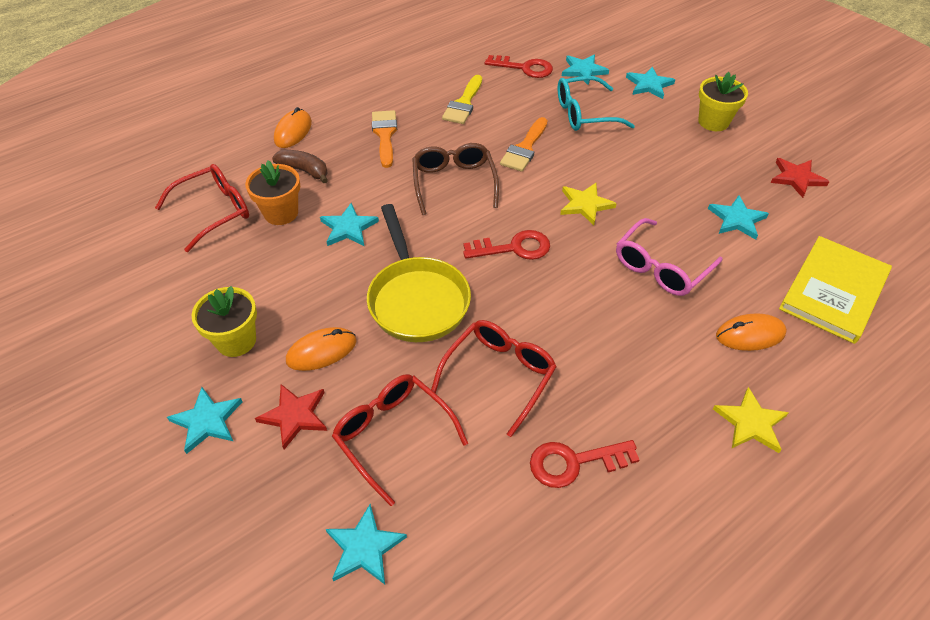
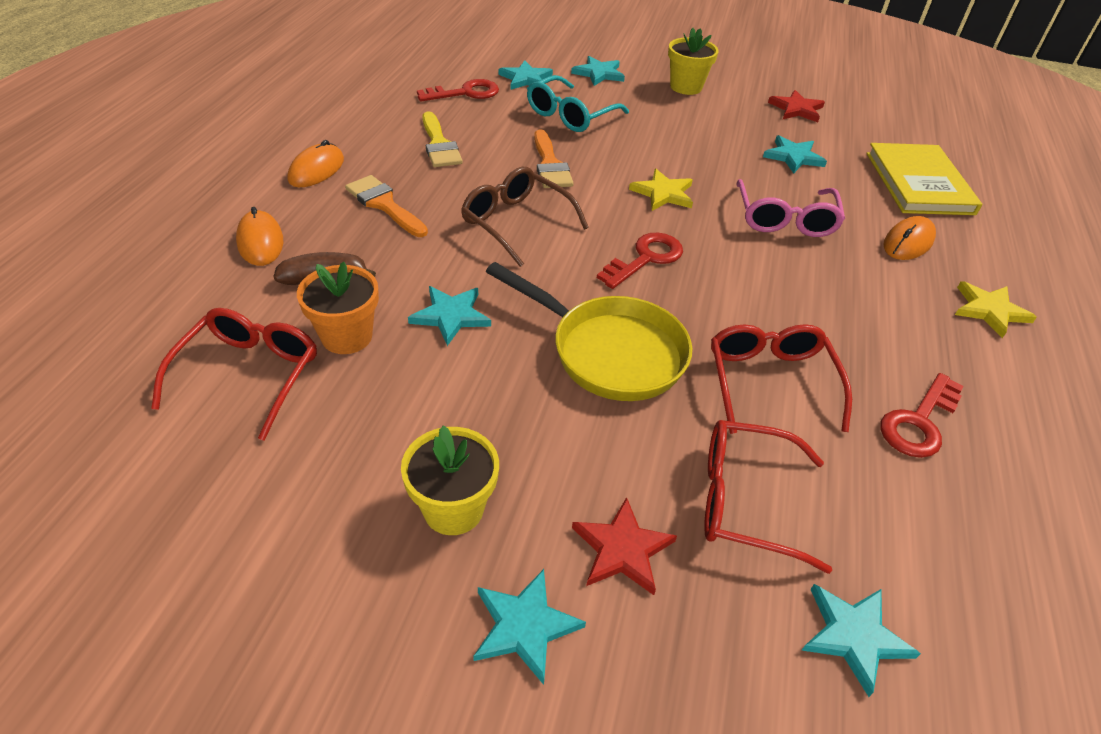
camera: 40 degrees left, 5 degrees down
(321, 351) = (571, 461): orange mouse -> orange mouse (316, 170)

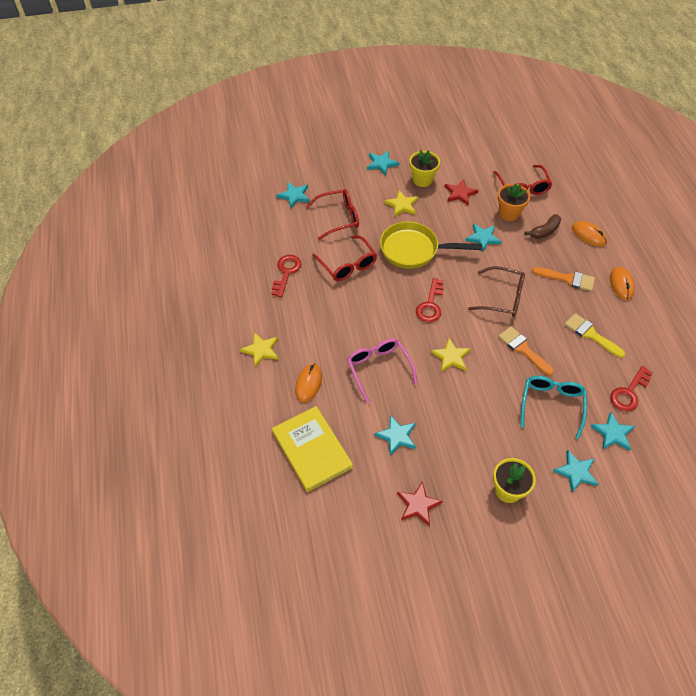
camera: 155 degrees right, 10 degrees up
(561, 461) = (402, 205): none -> yellow star
(622, 549) = (368, 190): red star -> red star (460, 193)

